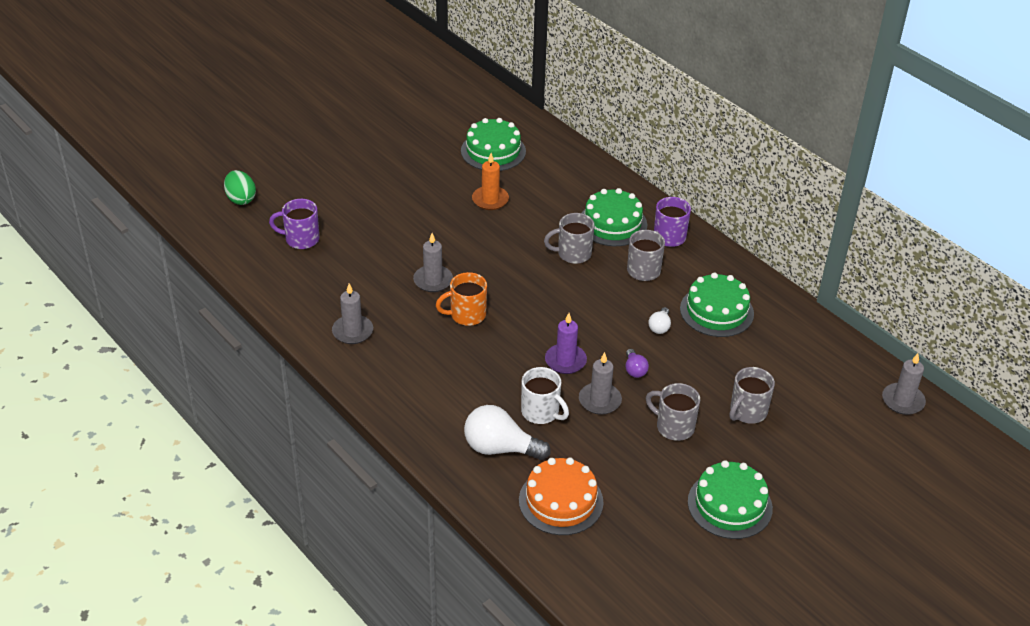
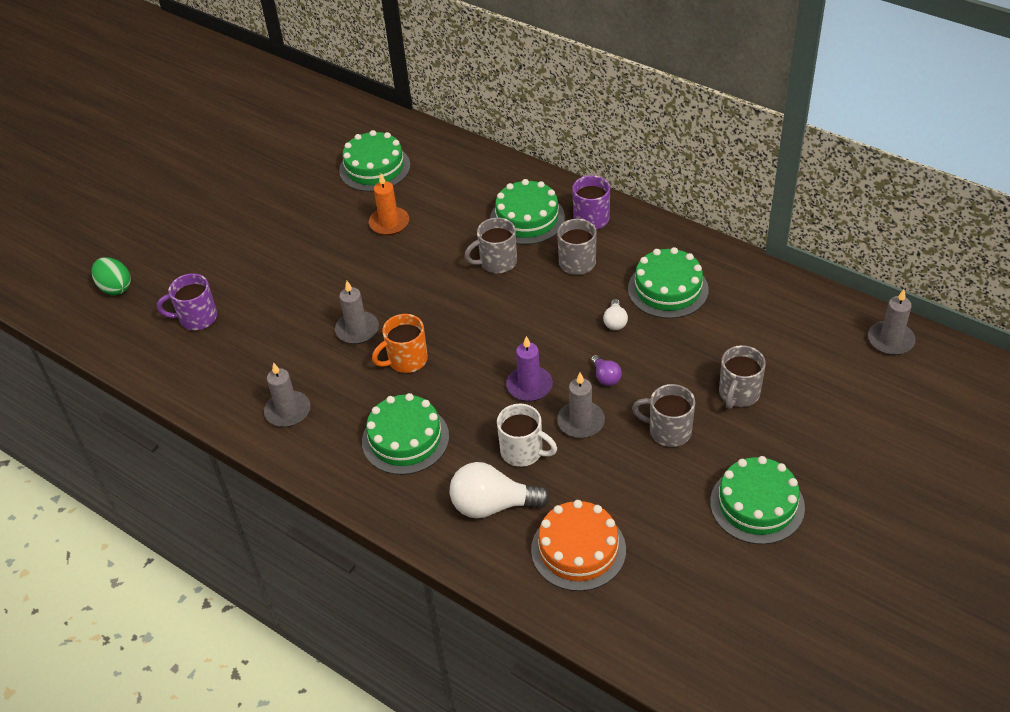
camera: 10 degrees left, 5 degrees up
(444, 377) = (405, 439): none -> green cake

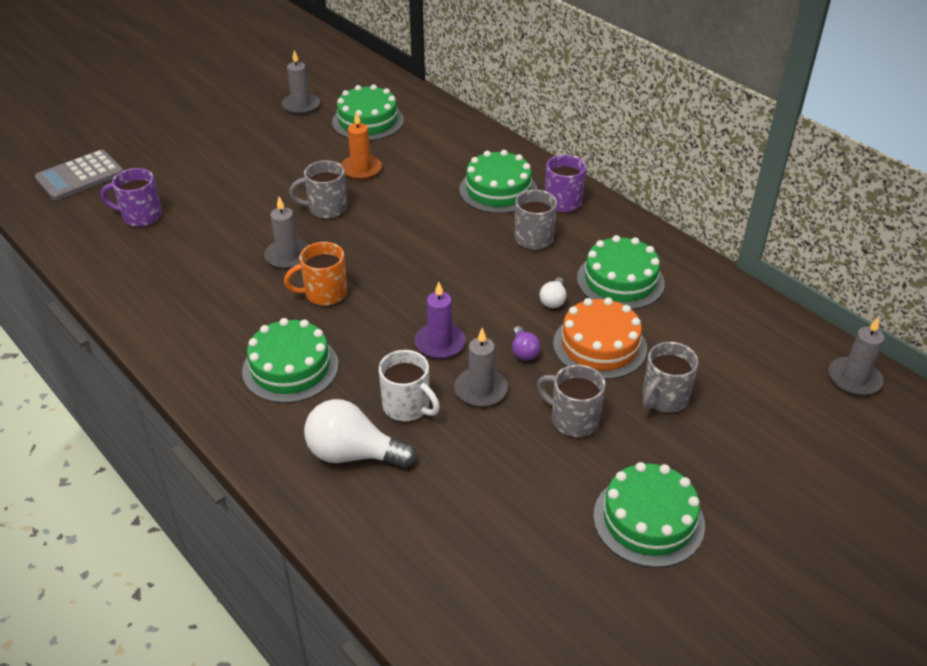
camera: 10 degrees right, 5 degrees down
(115, 288) = (80, 176): green egg -> grey calculator
(288, 411) = (185, 316): grey candle -> grey candle (301, 106)
(497, 262) = (452, 223): grey mug -> grey mug (326, 208)
(578, 549) = (428, 522): orange cake -> orange cake (599, 345)

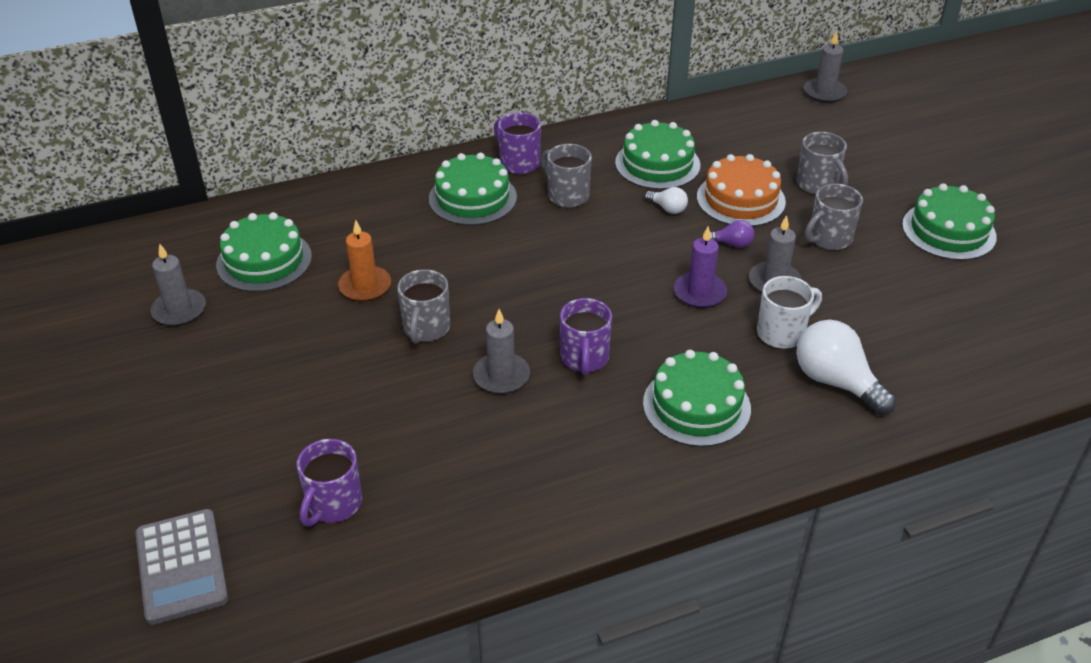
camera: 70 degrees left, 0 degrees up
(324, 293) = (584, 358): orange mug -> purple mug
(353, 454) = (836, 382): white light bulb -> white light bulb turned 105 degrees clockwise

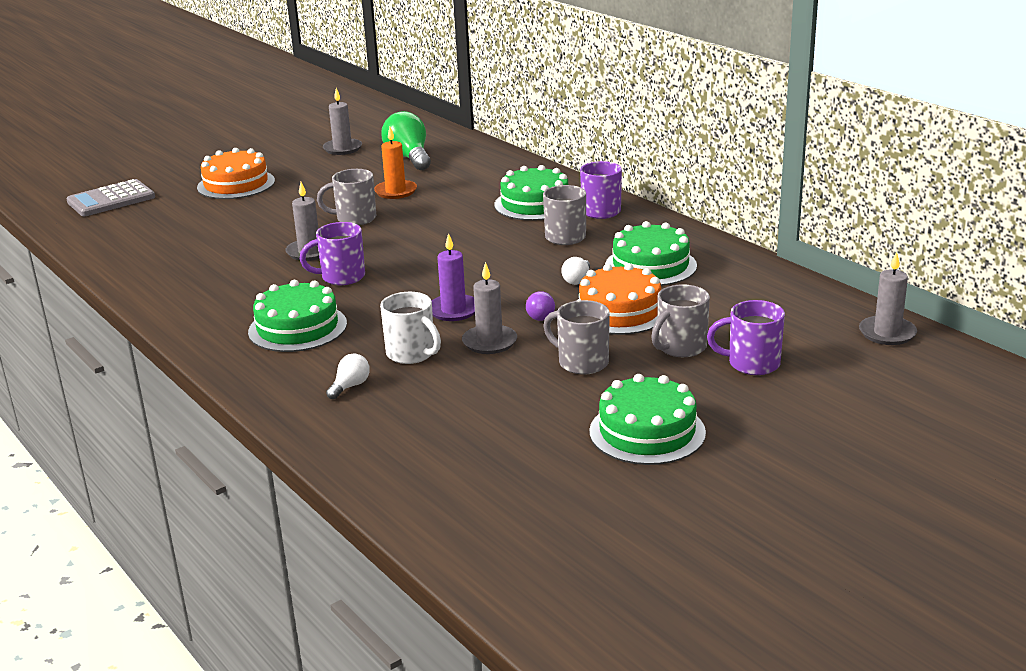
camera: 75 degrees right, 15 degrees down
(228, 423) = (236, 184): none -> orange cake
(264, 261) = (409, 158): green cake -> green light bulb
(333, 504) = (166, 226): purple mug -> purple mug (752, 364)
(836, 382) = (350, 386): white light bulb -> white light bulb, size x0.49

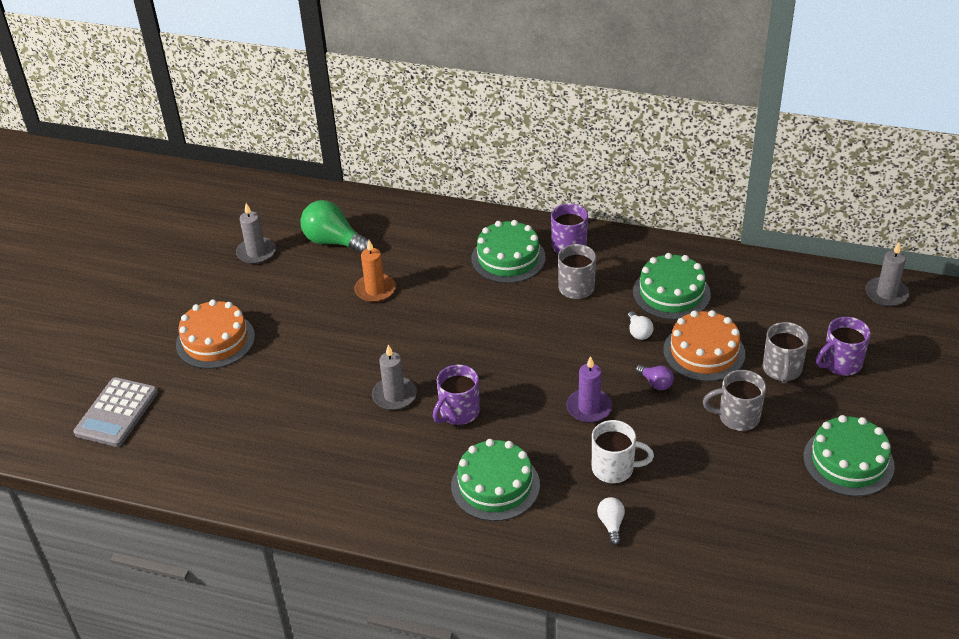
camera: 35 degrees left, 15 degrees up
(355, 219) = (382, 339): grey mug -> none
(489, 342) = (653, 428): grey candle -> none

